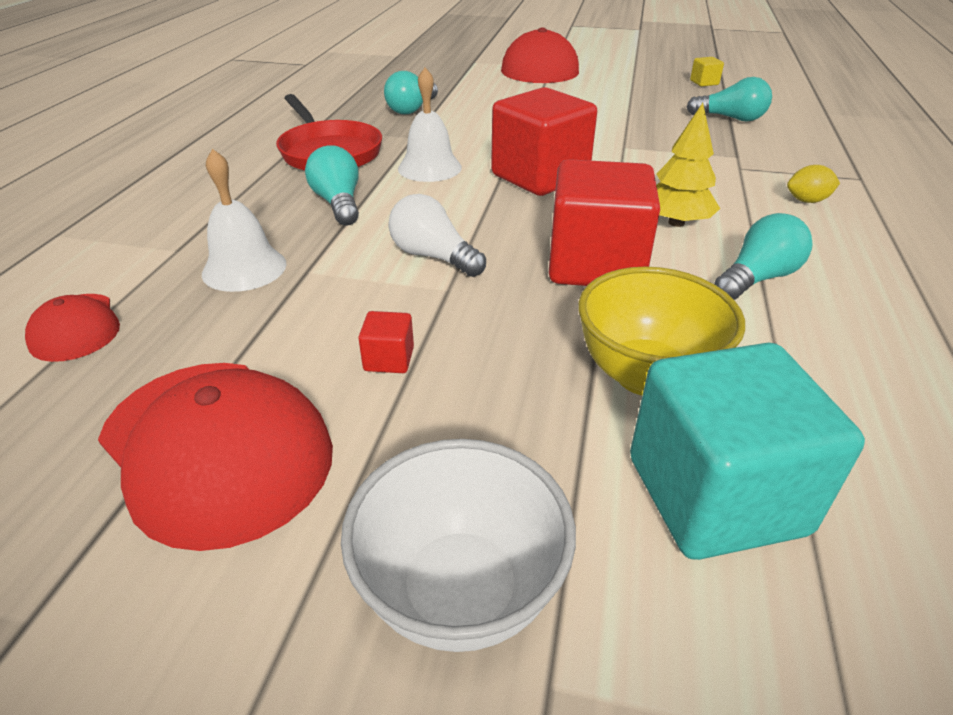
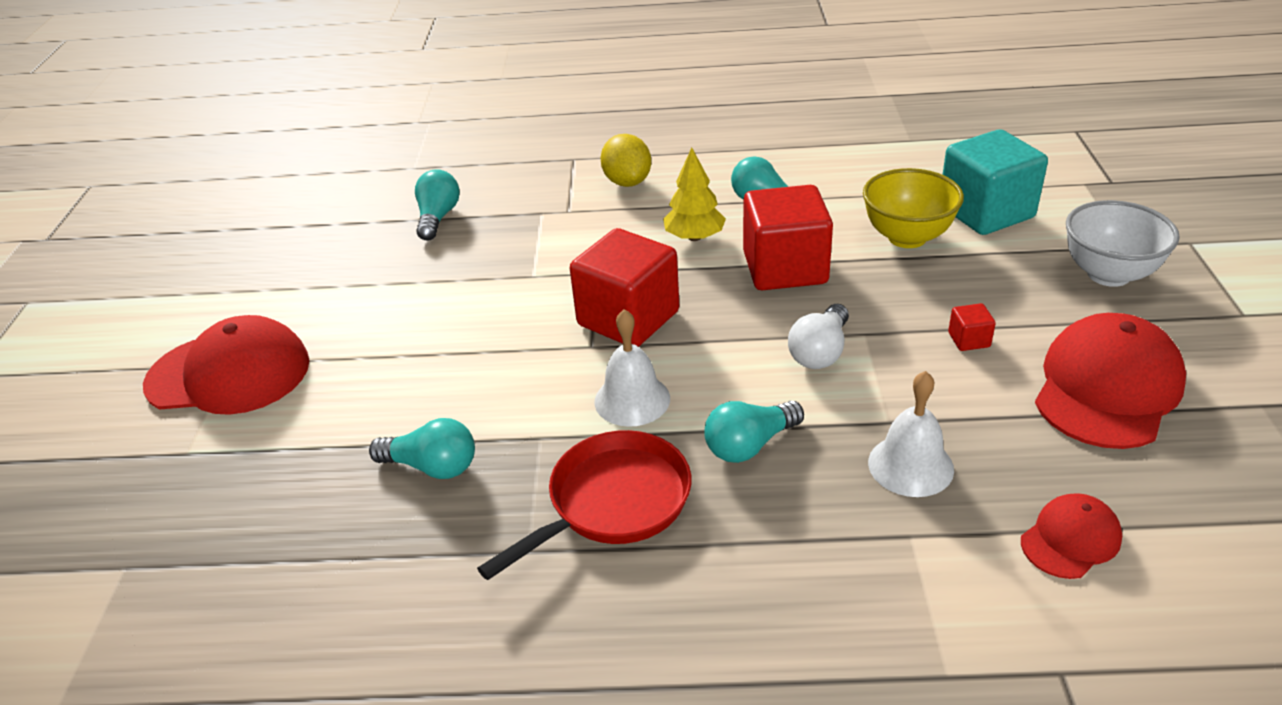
camera: 100 degrees left, 0 degrees up
(704, 83) = (313, 237): yellow cube -> none
(807, 201) = (627, 182): yellow lemon -> yellow lemon, size x1.65

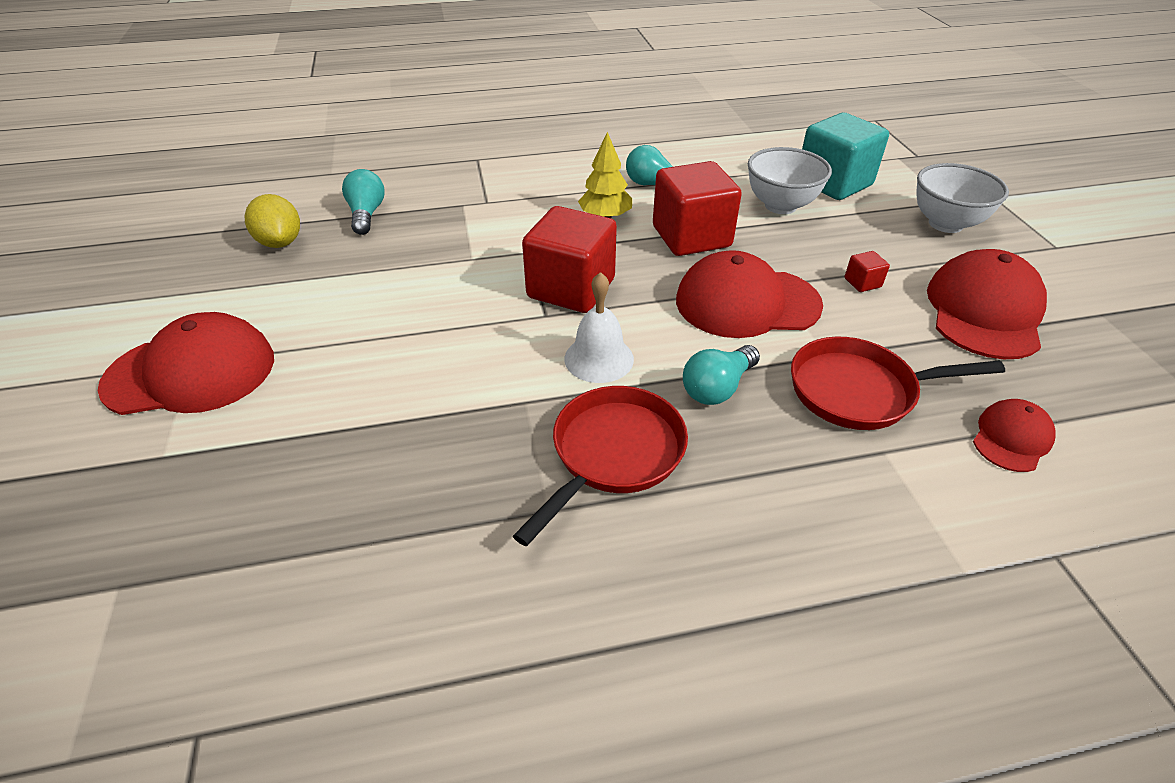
camera: 15 degrees left, 5 degrees up
(432, 466) = (428, 440): turquoise light bulb -> none
(627, 182) = (531, 175): yellow lemon -> yellow lemon (280, 242)
(820, 352) = (747, 303): white light bulb -> red cap
(907, 237) = (780, 206): yellow bowl -> white bowl
(910, 465) = (859, 391): white bell -> red pan

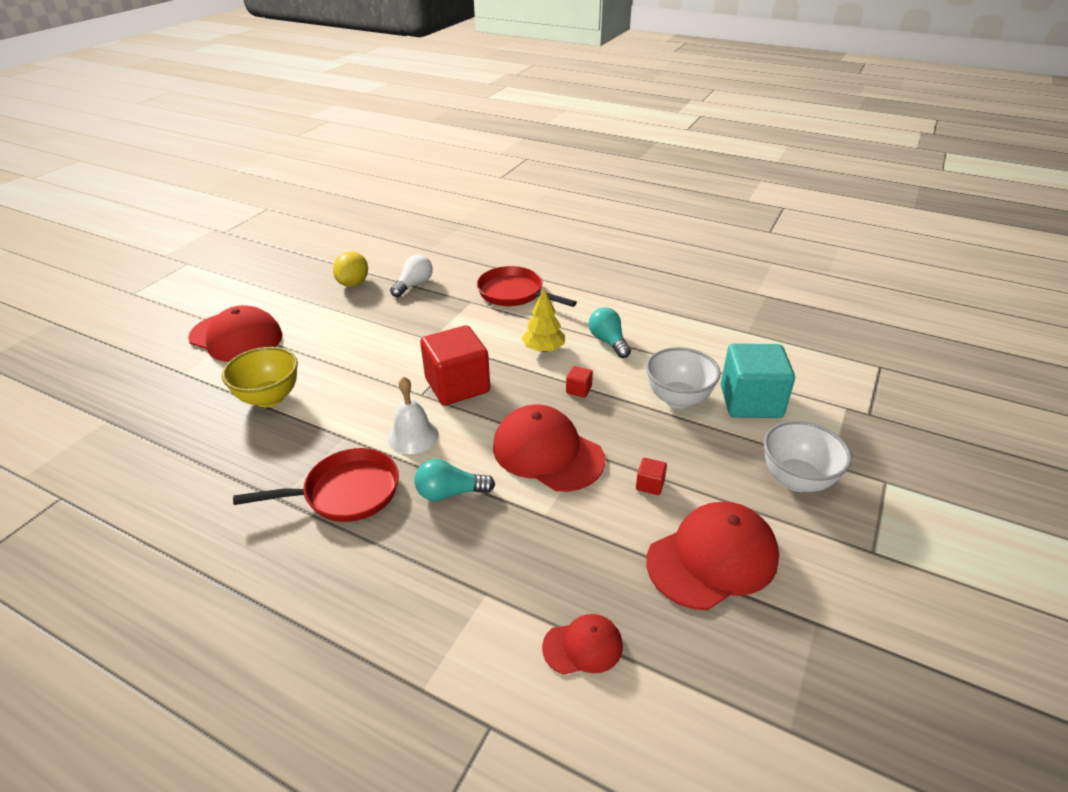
camera: 40 degrees right, 5 degrees down
(357, 414) = (269, 398): none -> yellow bowl
(366, 214) = (414, 285): turquoise light bulb -> white light bulb
(691, 237) = (578, 390): red cube -> red cube, size x0.40
(859, 391) = (530, 550): red pan -> red pan (514, 293)

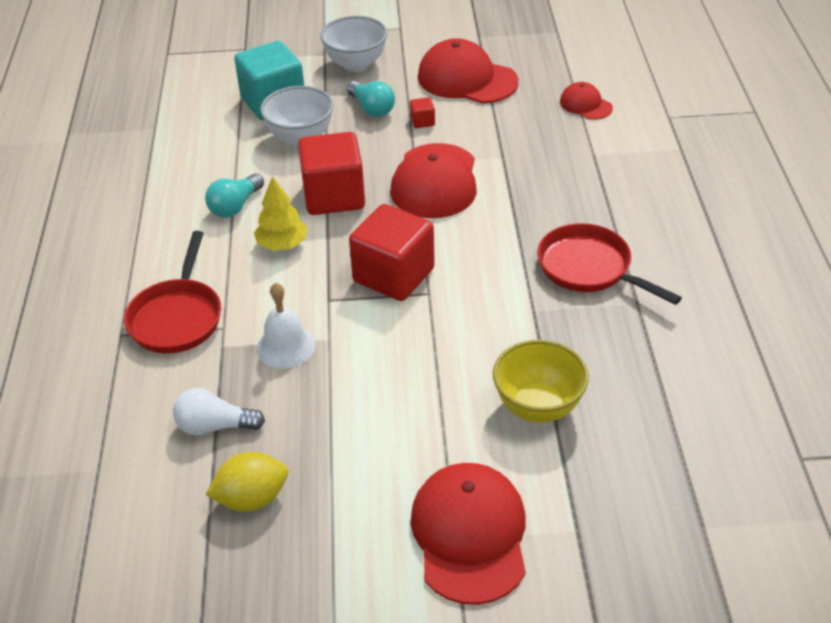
camera: 120 degrees left, 5 degrees up
(413, 436) = (489, 266): white bell -> white bell (285, 346)
(450, 493) = (529, 211): turquoise light bulb -> turquoise light bulb (372, 108)
(578, 390) = (334, 196): red cube -> red cube, size x2.48

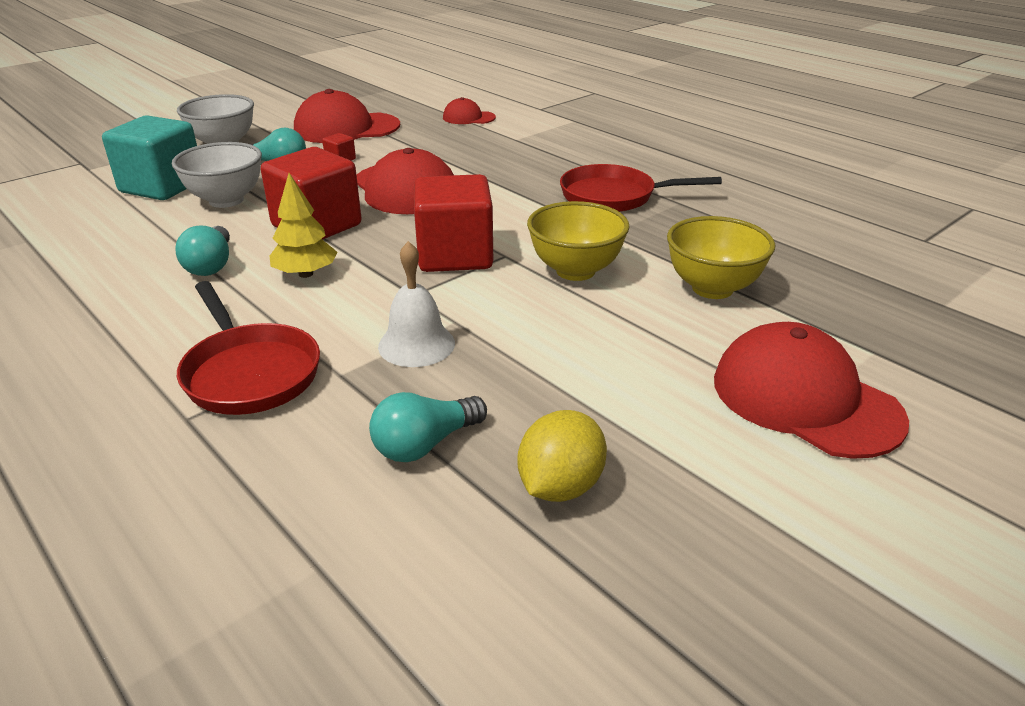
camera: 40 degrees left, 10 degrees down
(215, 426) = (425, 444): white light bulb -> turquoise light bulb
(459, 335) = (575, 271): none -> yellow bowl

